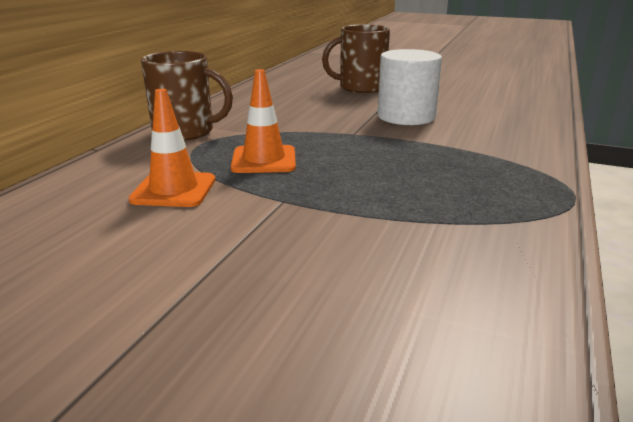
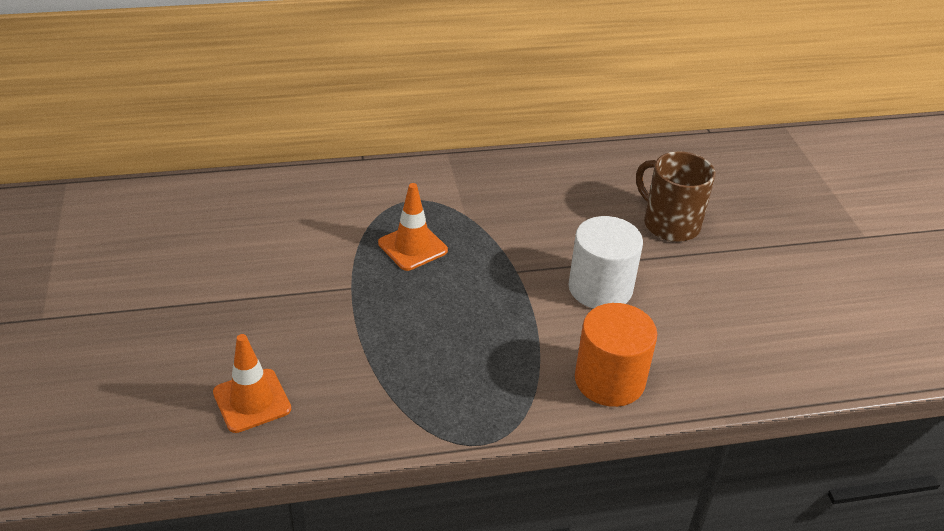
camera: 55 degrees right, 15 degrees up
(174, 190) = (328, 231): orange traffic cone -> orange traffic cone (252, 401)
(185, 132) = (432, 179): brown mug -> none
(515, 137) = (609, 380): none -> orange cylinder

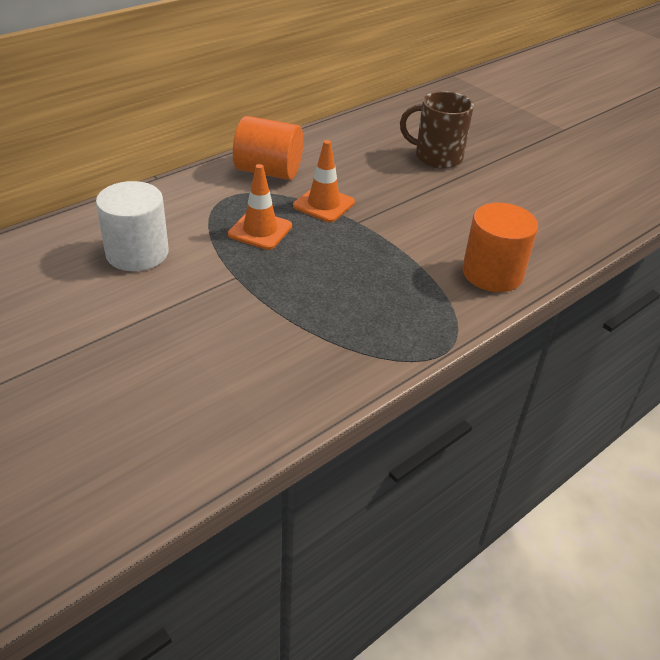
camera: 30 degrees left, 0 degrees up
(252, 401) = (228, 396): orange traffic cone -> orange traffic cone (324, 204)
(474, 184) = (268, 171): none -> orange cylinder
(600, 288) = (429, 214): white cylinder -> white cylinder (137, 253)

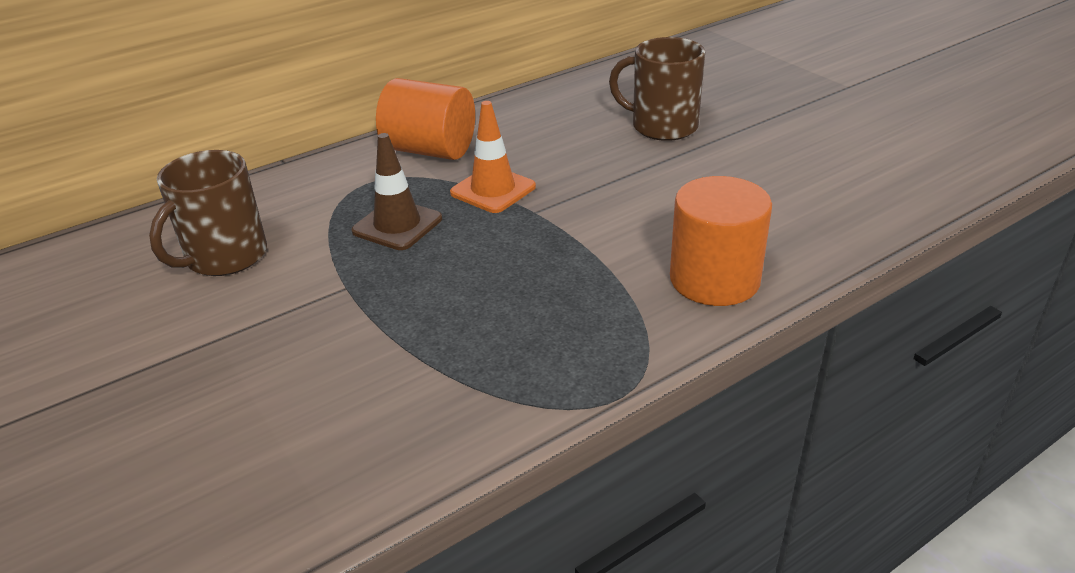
camera: 10 degrees right, 5 degrees down
(137, 253) = (225, 257): white cylinder -> brown mug
(260, 230) = (397, 225): orange traffic cone -> brown traffic cone

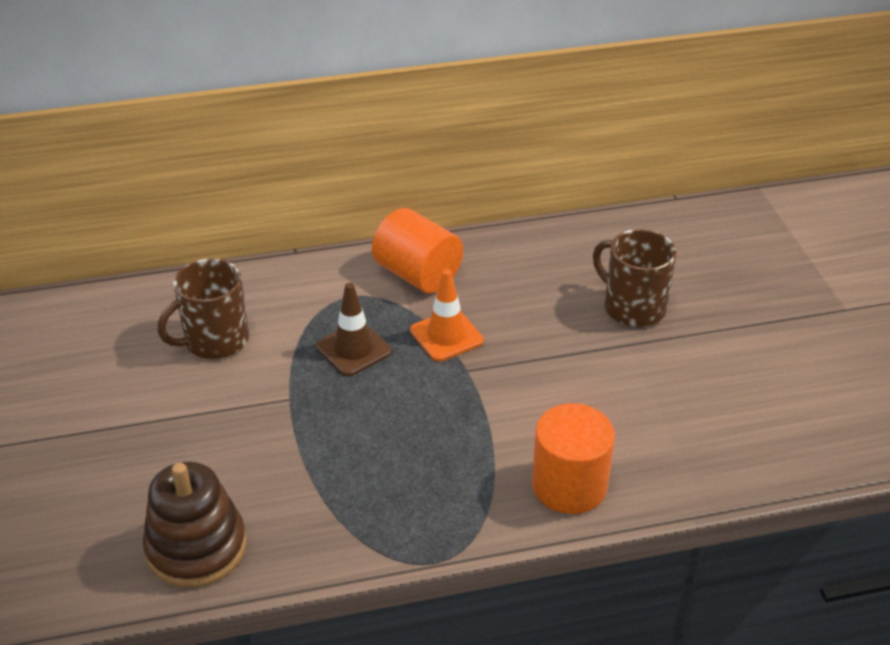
camera: 20 degrees right, 5 degrees up
(302, 476) = (196, 547): none -> brown stacking toy

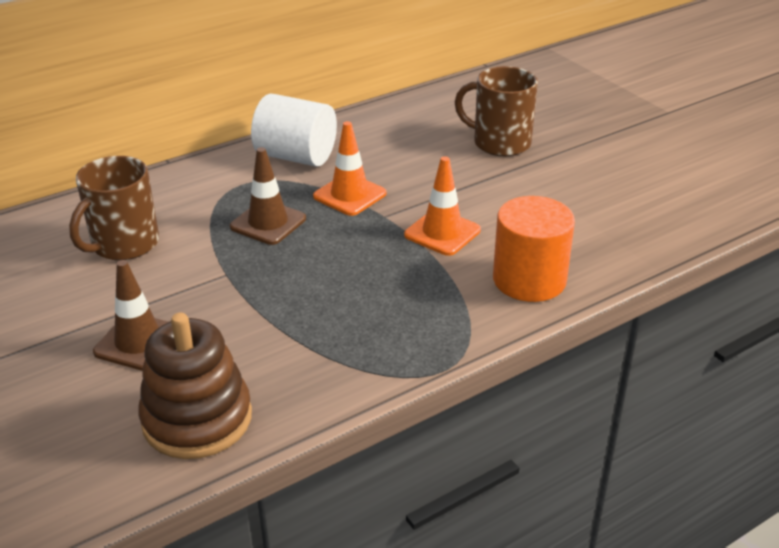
camera: 20 degrees left, 5 degrees down
(183, 452) = (139, 342): none -> brown traffic cone
(418, 274) = (296, 156): orange cylinder -> white cylinder
(513, 405) = (442, 233): none -> orange traffic cone

